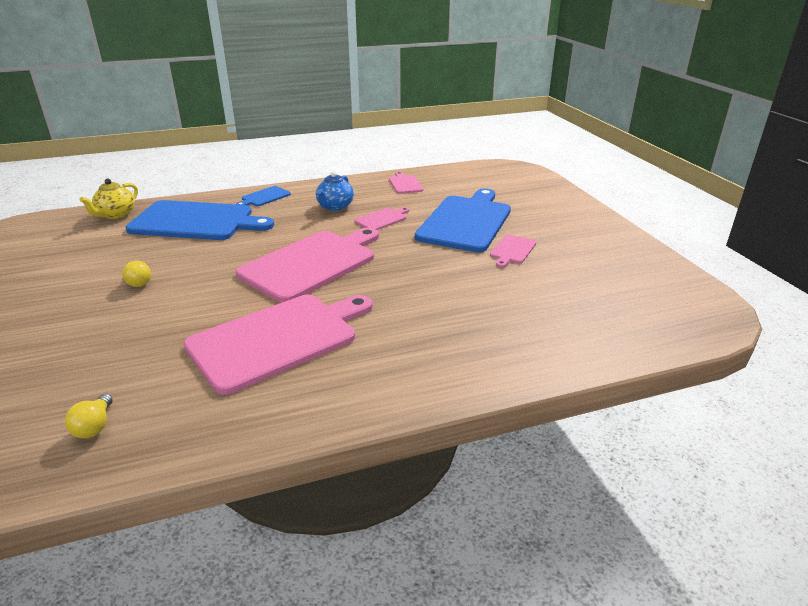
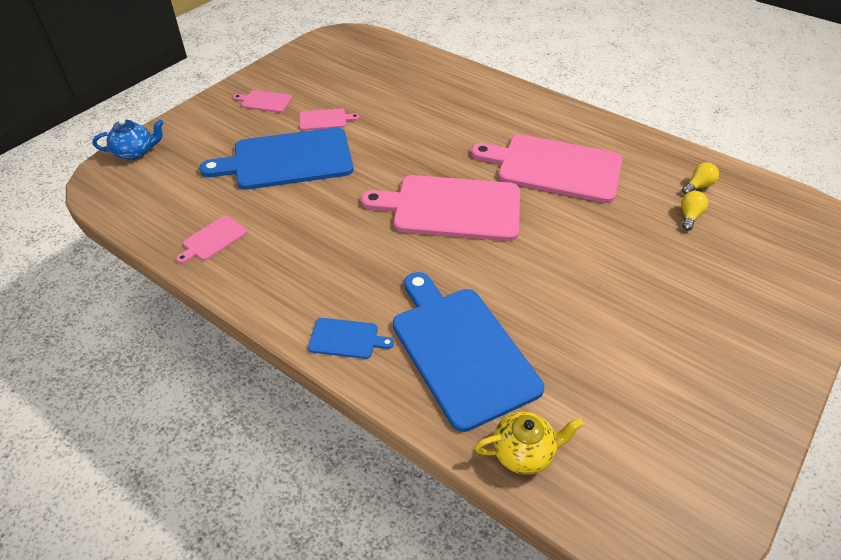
camera: 125 degrees left, 15 degrees up
(138, 282) = (593, 291): yellow light bulb -> yellow light bulb (689, 216)
(335, 207) = (324, 260): blue teapot -> blue teapot (135, 152)
(382, 219) = (326, 211): pink cutting board -> pink cutting board (264, 101)

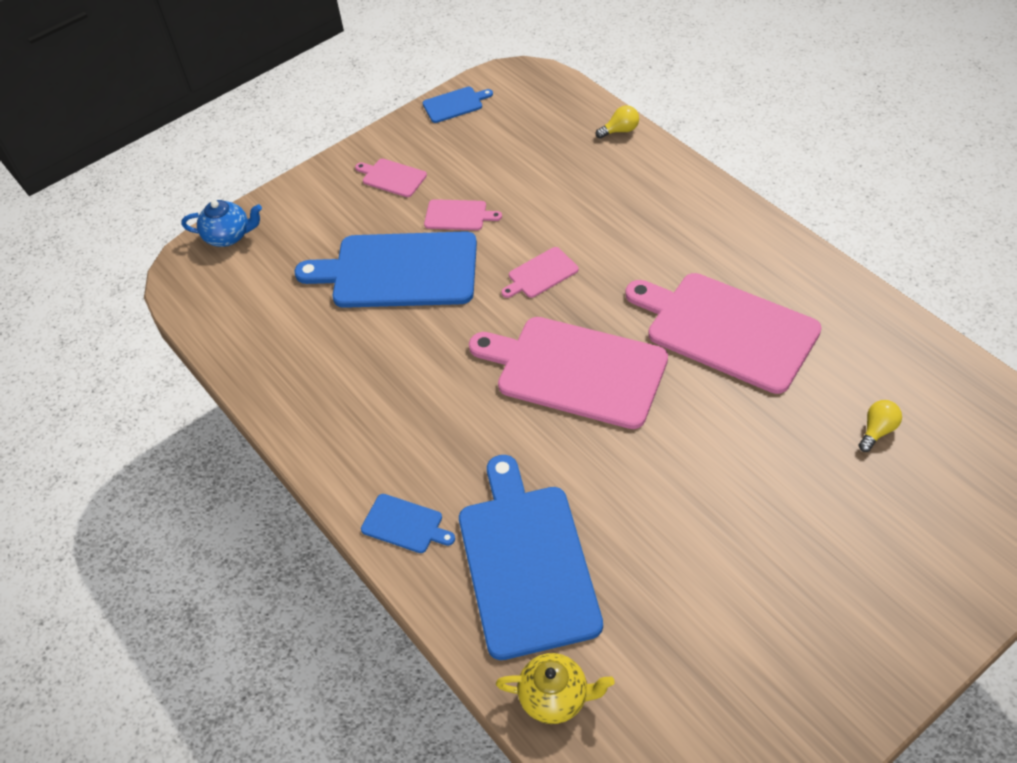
camera: 20 degrees right, 5 degrees up
(213, 239) = (291, 371): pink cutting board -> pink cutting board (540, 274)
(301, 54) = (455, 104): none -> blue cutting board
(698, 186) = (910, 386): yellow light bulb -> yellow light bulb (620, 130)

